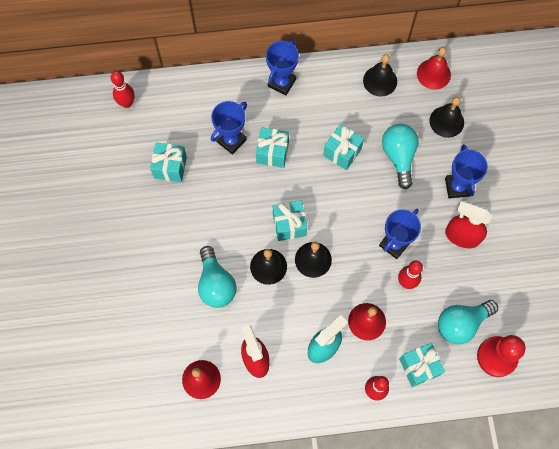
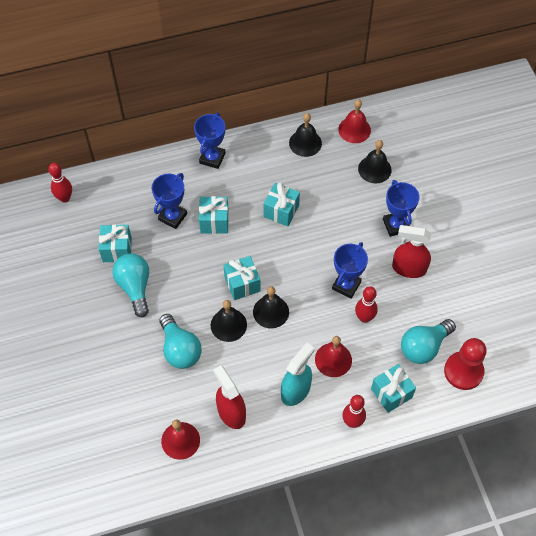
camera: 10 degrees left, 10 degrees down
(399, 157) = (335, 207): turquoise light bulb -> turquoise light bulb (135, 287)

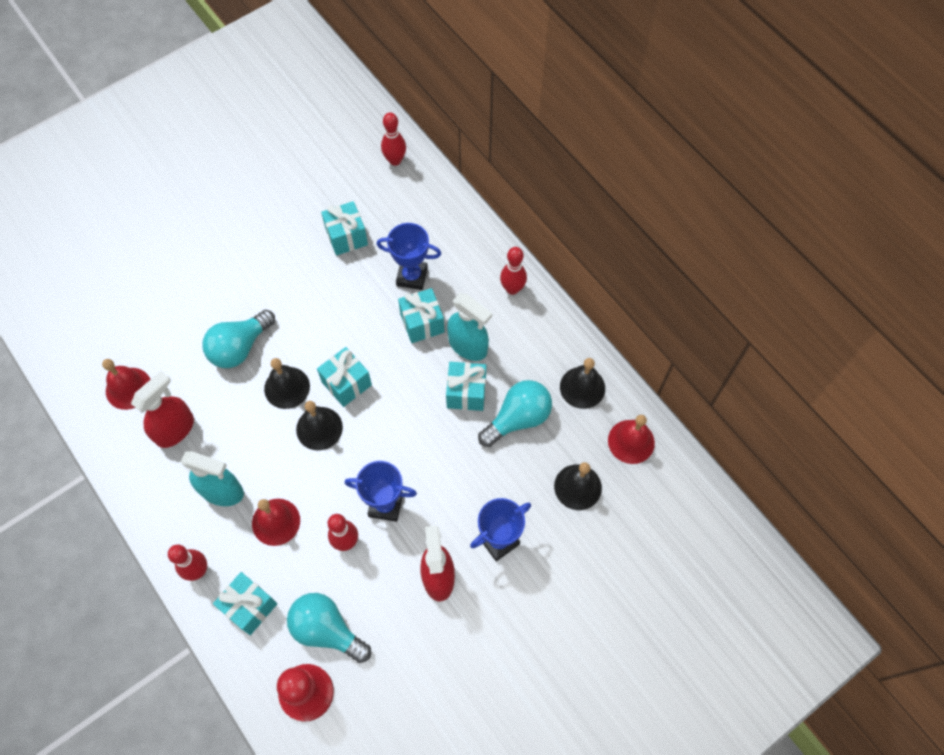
camera: 70 degrees right, 5 degrees up
(135, 287) = (304, 273): turquoise light bulb -> turquoise light bulb (518, 418)
(212, 158) = (512, 289): blue trophy -> red bowling pin
(245, 199) = (468, 346): none -> turquoise spray bottle

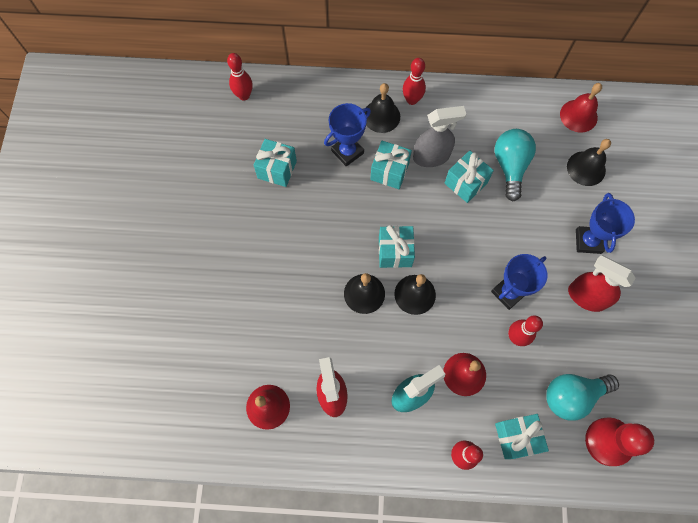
camera: 50 degrees left, 5 degrees up
(239, 347) = (303, 303): turquoise light bulb -> none
(468, 346) = (431, 157): turquoise spray bottle -> grey spray bottle
(582, 387) = (518, 114): black bell -> black bell (381, 116)

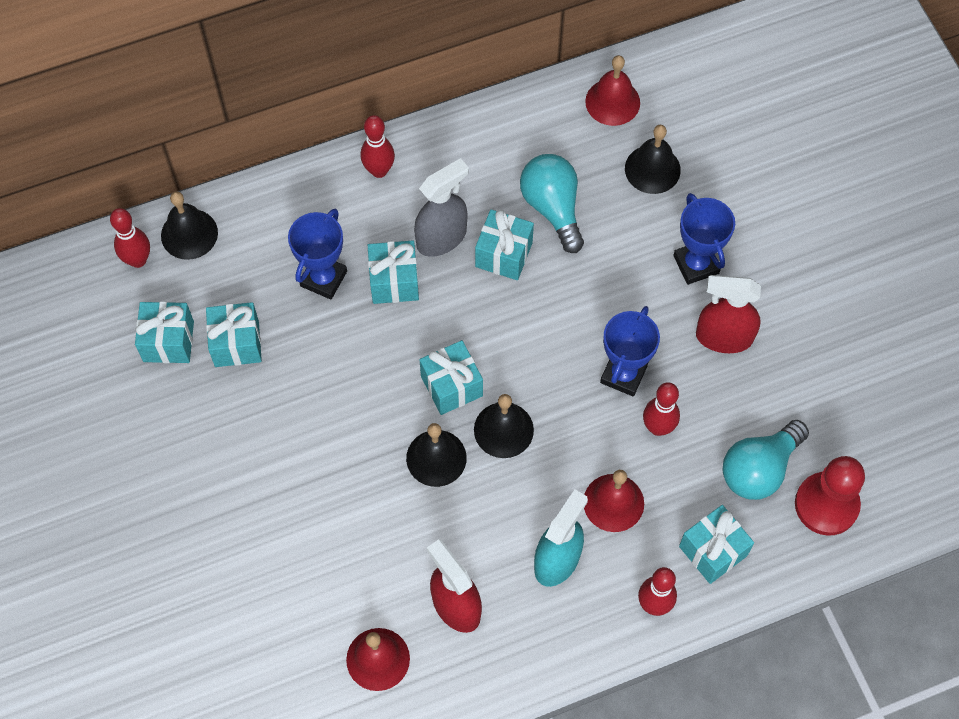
camera: 25 degrees left, 5 degrees down
(238, 151) = (168, 341): none -> turquoise gift
(381, 116) = (347, 210): black bell -> black bell (189, 234)

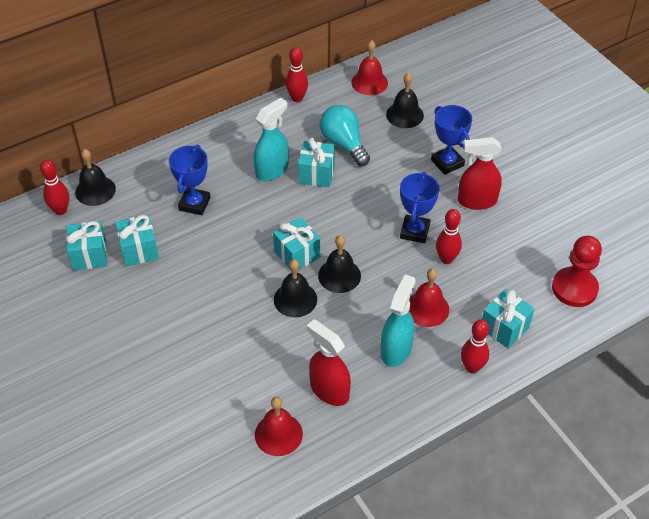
camera: 10 degrees left, 15 degrees down
(379, 170) = (221, 138): red bowling pin -> red bowling pin (297, 98)
(394, 282) = (244, 199): turquoise gift -> none
(442, 238) = (272, 170): grey spray bottle -> turquoise spray bottle
(759, 469) = (522, 274): turquoise light bulb -> none

